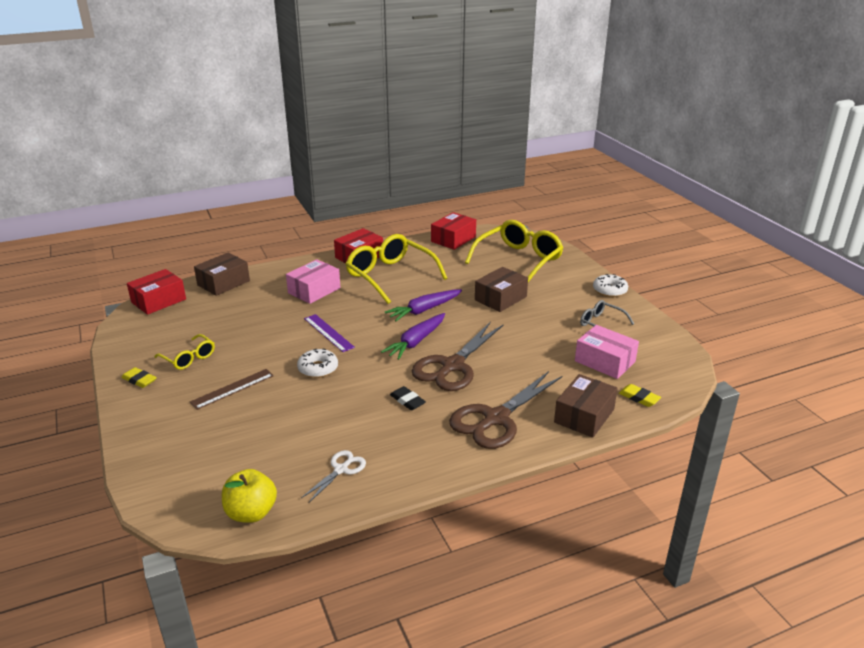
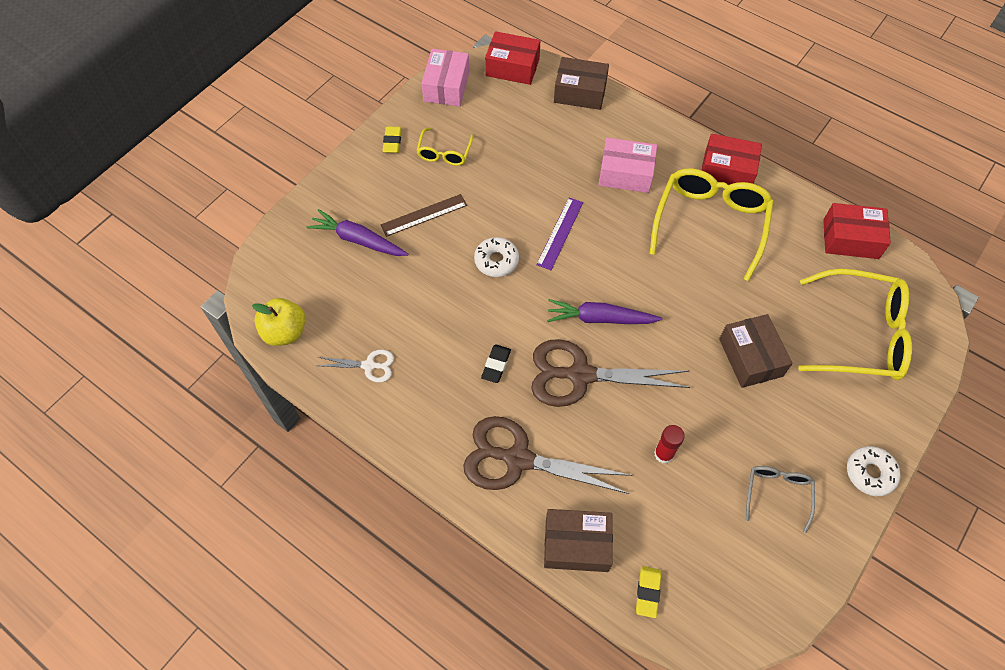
camera: 60 degrees right, 30 degrees up
(232, 389) = (424, 215): brown ruler -> brown ruler turned 45 degrees counterclockwise
(424, 310) = (666, 294): purple carrot -> purple carrot (358, 240)
(500, 298) = (750, 357): brown box -> brown box turned 60 degrees clockwise
(542, 354) = (664, 454): none -> red glue stick
(604, 361) = (696, 528): pink box -> pink box (446, 86)

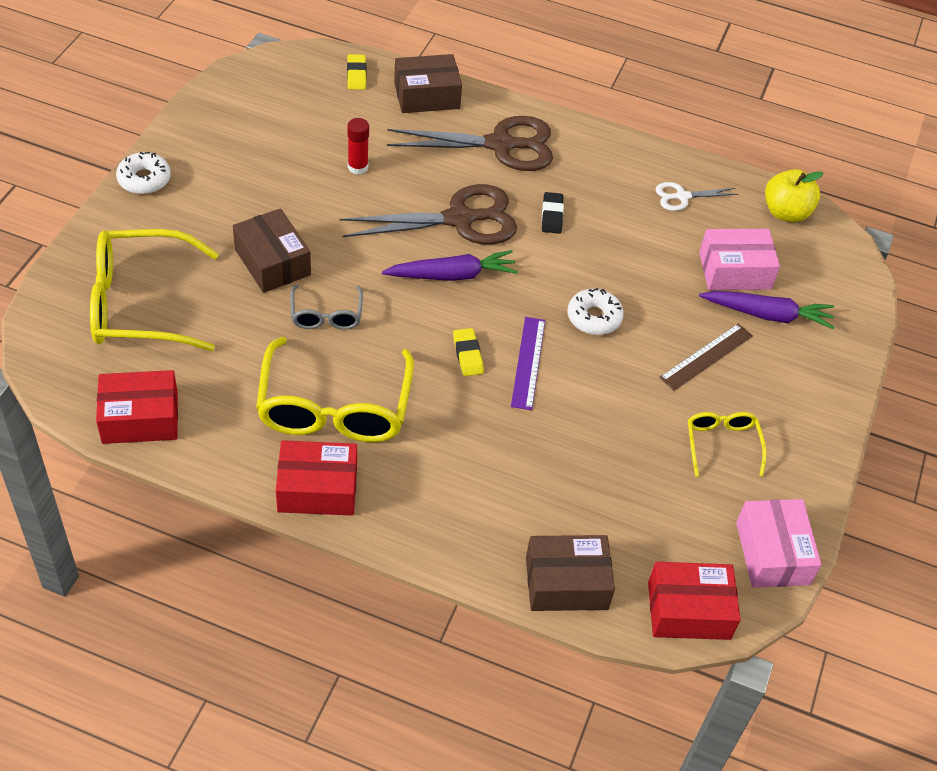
camera: 160 degrees right, 10 degrees down
(392, 141) = (800, 448): yellow eraser -> yellow eraser (468, 355)
(625, 173) = (463, 458): pink box -> pink box (734, 271)
(777, 493) = (241, 152): grey glasses -> grey glasses (326, 315)

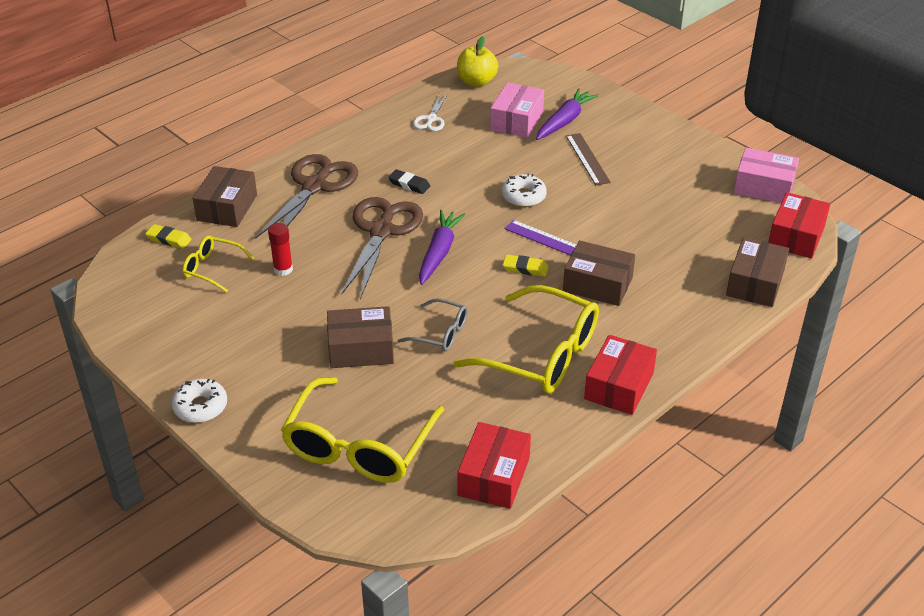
camera: 60 degrees left, 10 degrees down
(476, 427) = (597, 284): none -> brown box
(722, 444) = (666, 177): yellow glasses -> yellow glasses (212, 268)

